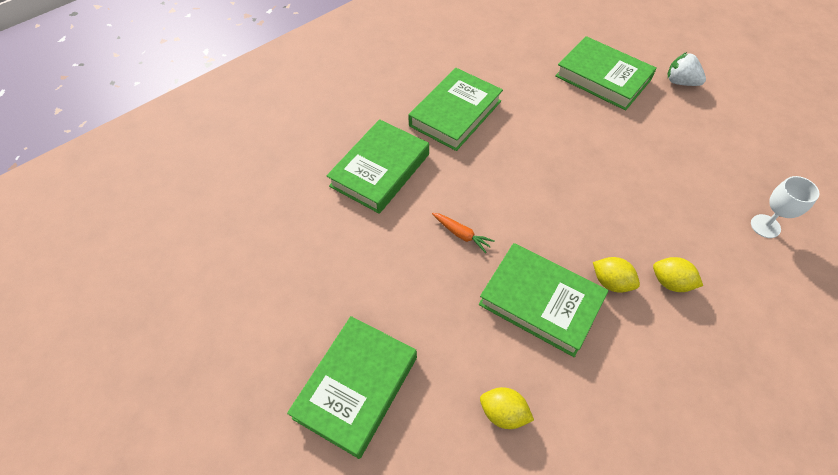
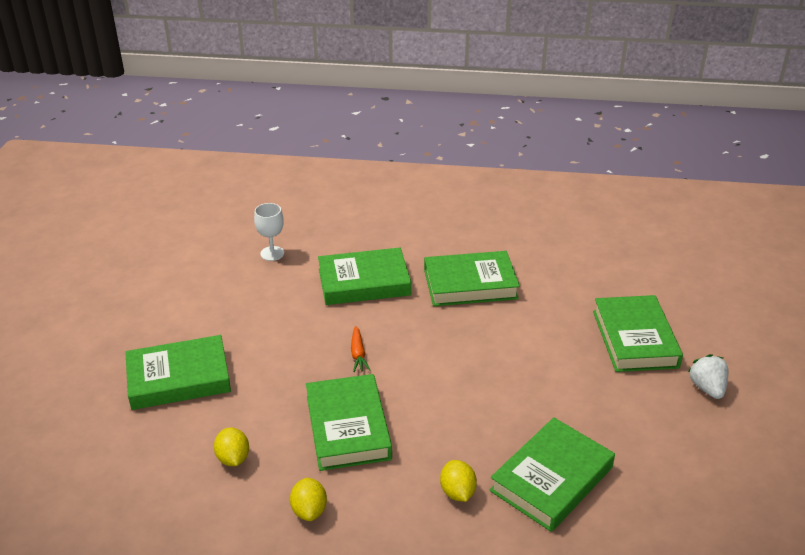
camera: 45 degrees right, 20 degrees down
(611, 282) = (414, 456): yellow lemon -> yellow lemon (309, 510)
(700, 219) = (551, 479): none -> green book
(765, 226) = (602, 526): white goblet -> white goblet (272, 253)

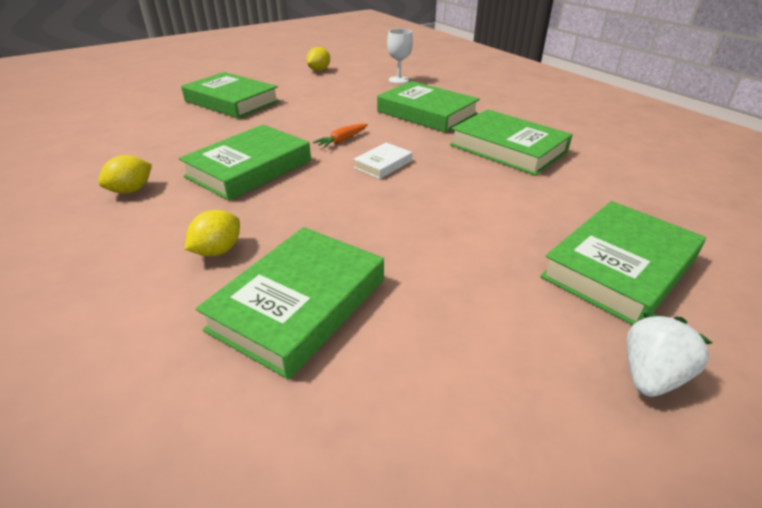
camera: 50 degrees right, 0 degrees up
(233, 458) = (167, 143): yellow lemon -> yellow lemon (319, 70)
(423, 355) = (383, 164): none -> white book
(551, 479) = (298, 304): green book -> green book turned 60 degrees counterclockwise

